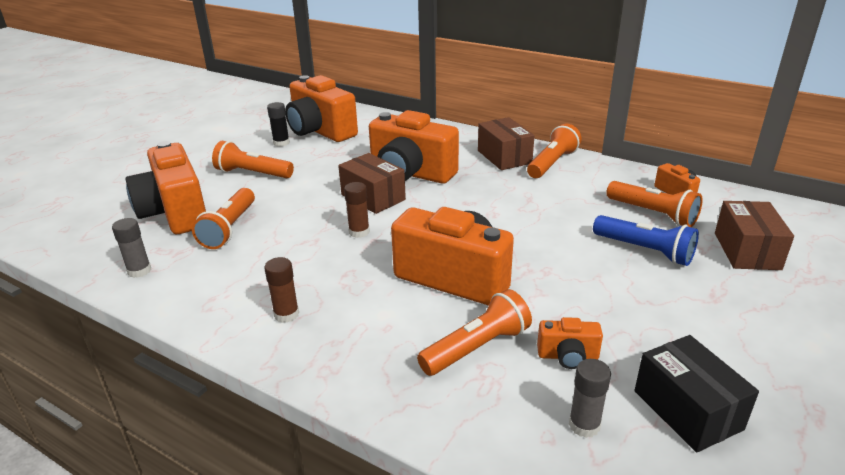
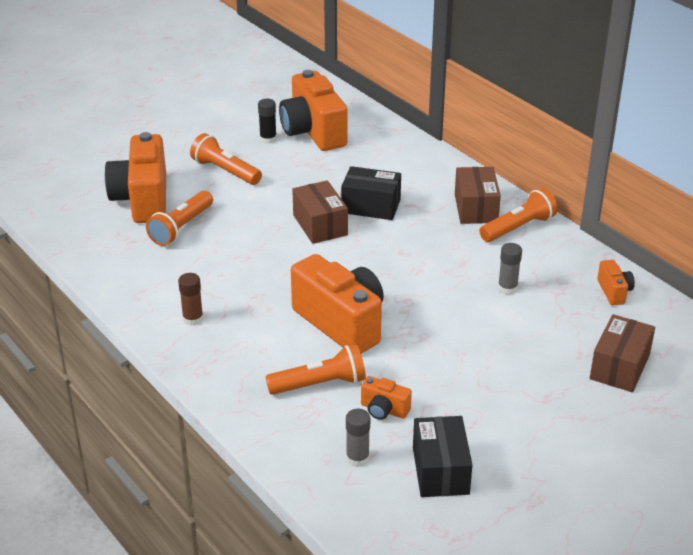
camera: 20 degrees right, 5 degrees up
(139, 271) = (97, 251): grey glue stick -> grey glue stick (507, 288)
(359, 232) = (287, 259): brown glue stick -> none
(411, 173) = (371, 206): orange camera -> black box
(645, 251) = (525, 342): blue flashlight -> none
(653, 214) = (568, 308): orange flashlight -> none

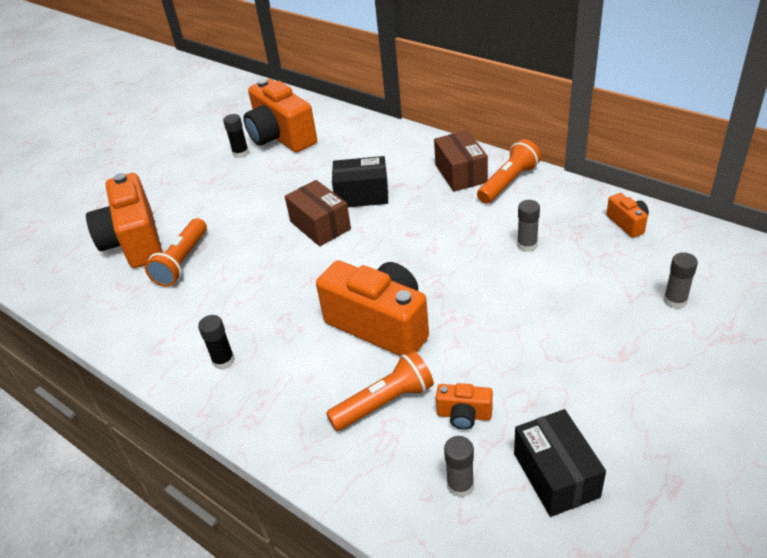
camera: 10 degrees left, 5 degrees up
(193, 319) = (223, 360): brown glue stick -> black glue stick
(225, 171) = (209, 193): orange flashlight -> none
(619, 367) = (675, 300): brown box -> grey glue stick

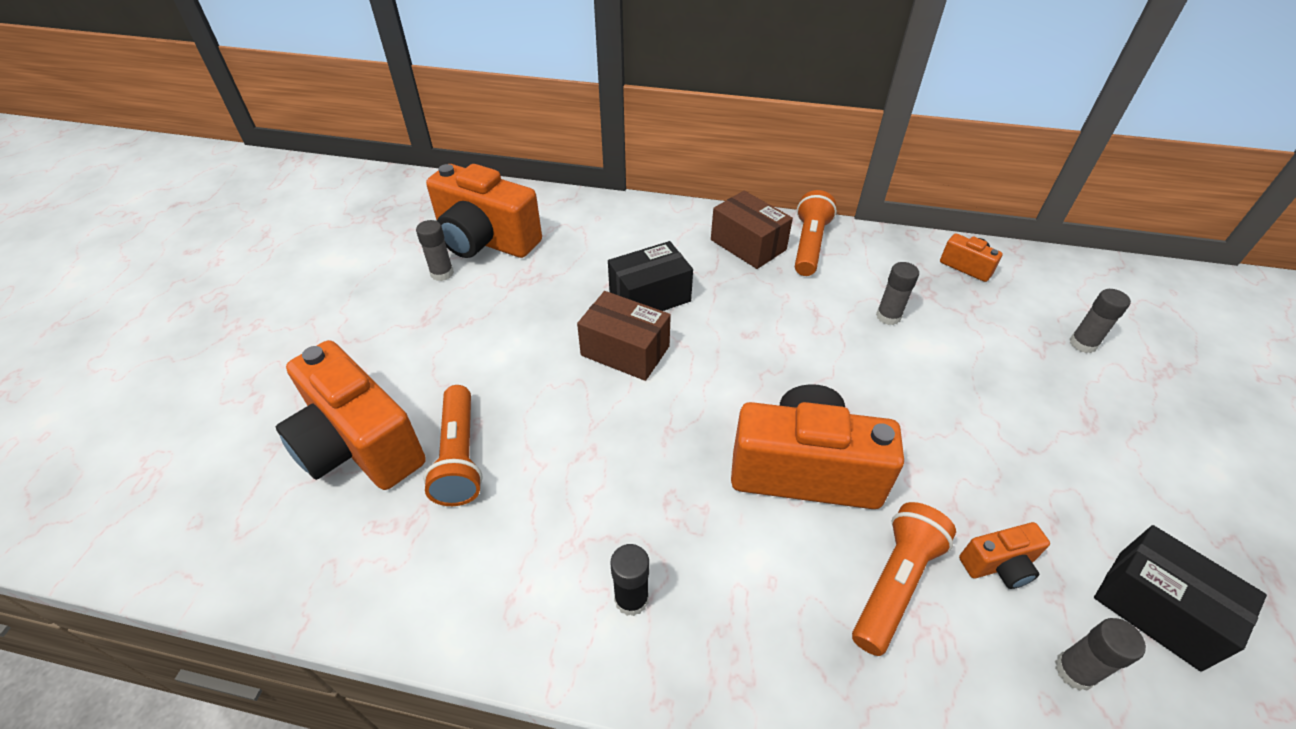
camera: 30 degrees left, 5 degrees up
(241, 153) = (442, 273): black glue stick -> grey glue stick

